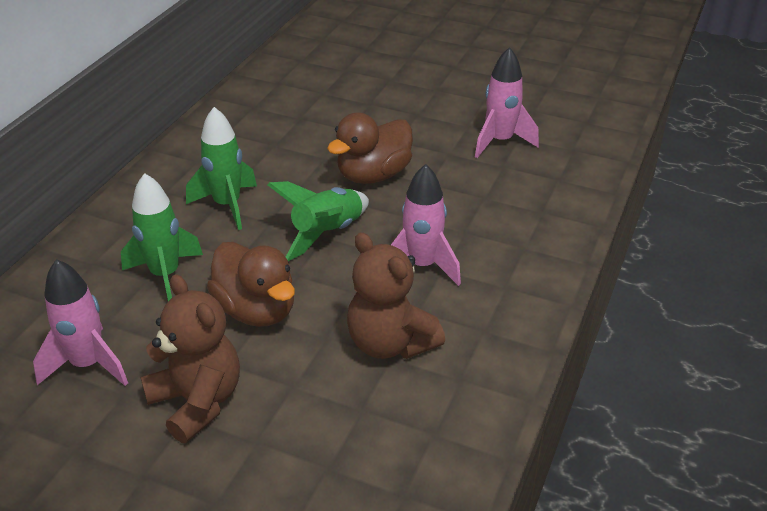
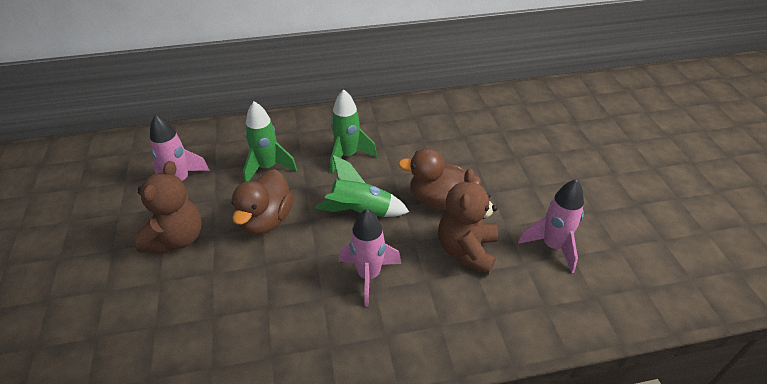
camera: 55 degrees right, 5 degrees up
(390, 343) = (280, 299): brown teddy bear -> brown teddy bear (466, 250)

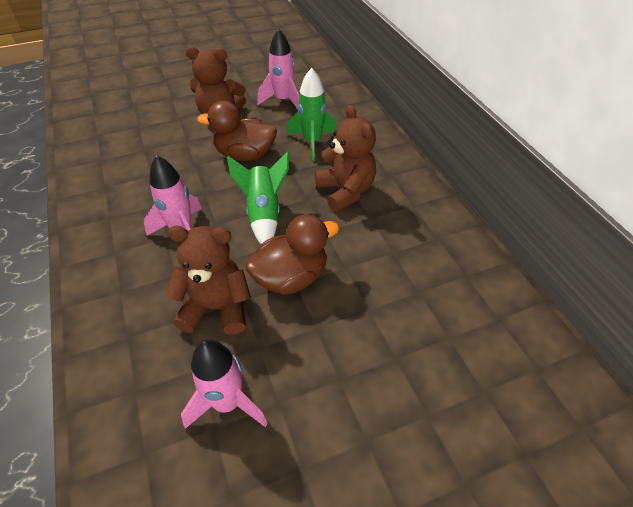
camera: 80 degrees right, 5 degrees up
(347, 156) = (345, 191): green rocket -> brown teddy bear
(440, 201) = (291, 277): brown duck -> brown duck turned 60 degrees clockwise

